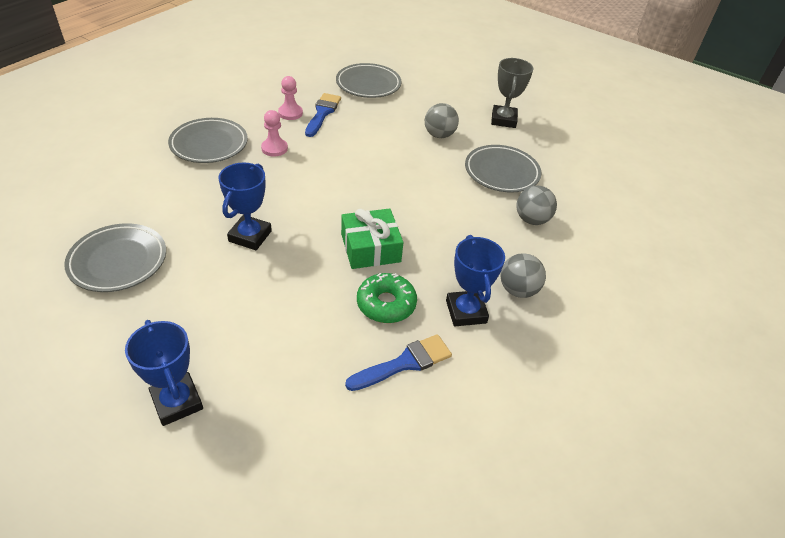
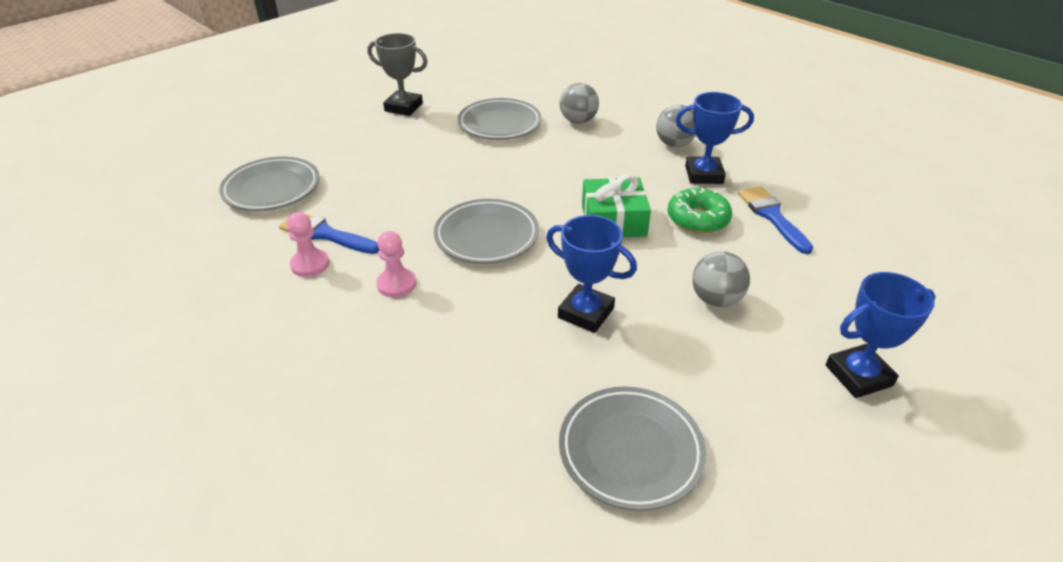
camera: 75 degrees left, 5 degrees down
(209, 144) = (360, 354): grey plate -> grey plate (486, 236)
(439, 135) = (417, 151): grey ball -> grey ball (715, 299)

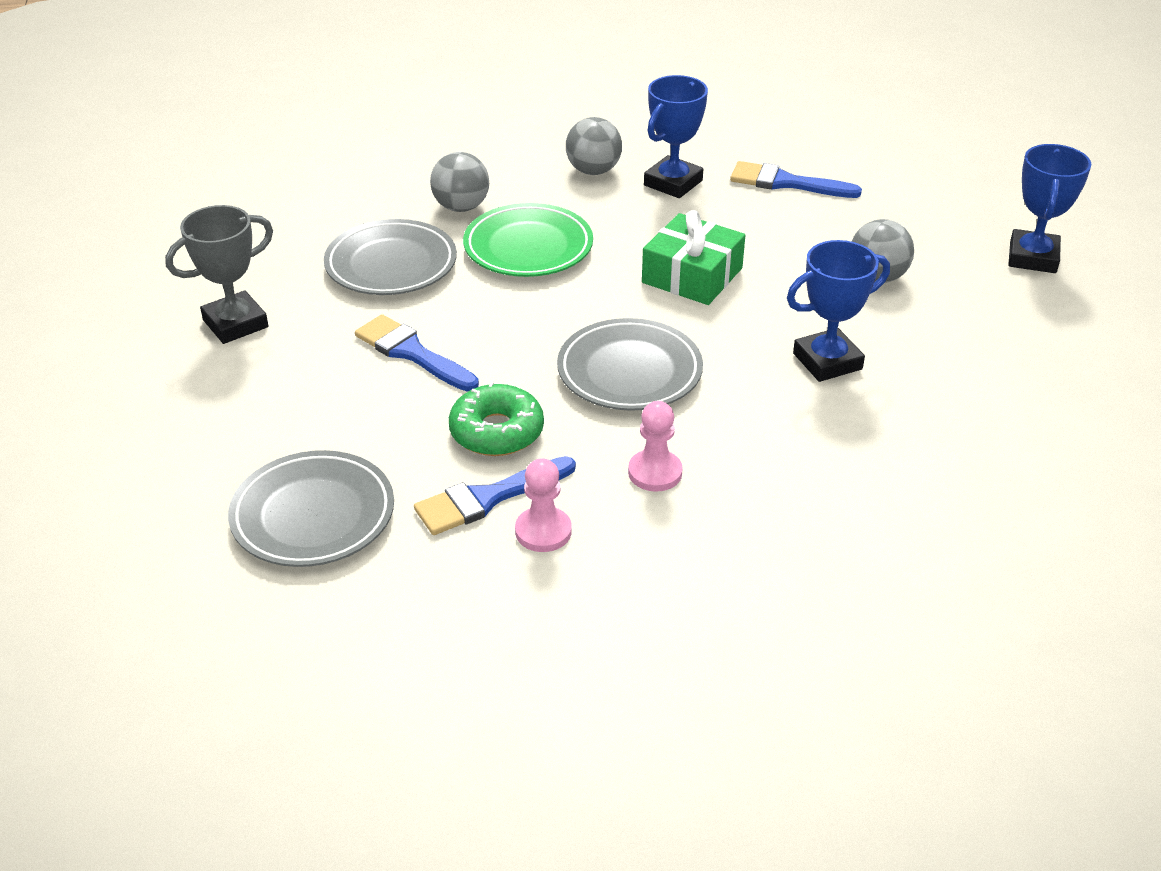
camera: 55 degrees left, 0 degrees up
(430, 161) = (412, 353): none -> blue brush
(567, 155) = (528, 247): none -> green plate
(630, 451) = (1029, 417): grey plate -> none
(697, 219) = (745, 225): green donut -> green donut (496, 431)

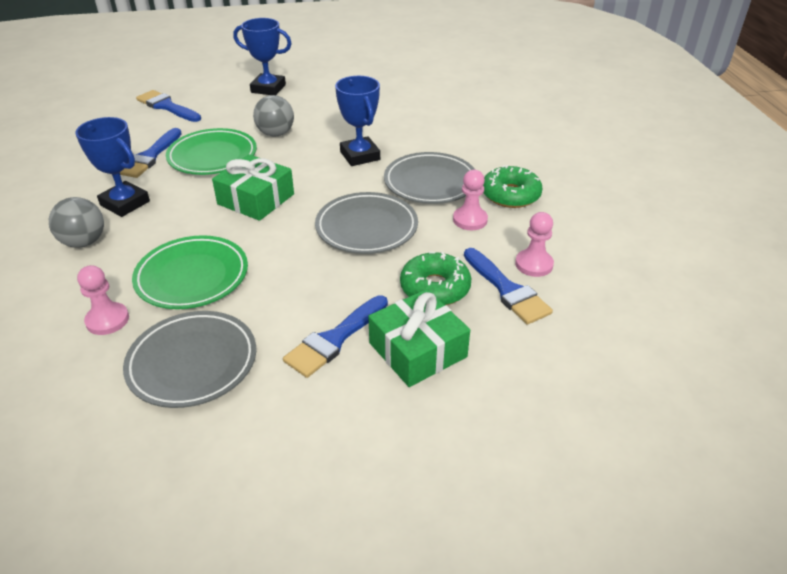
camera: 90 degrees left, 0 degrees up
(235, 324) = (270, 480): grey trophy -> none
(313, 515) = (545, 382): grey plate -> grey plate (430, 183)
(385, 414) = (417, 350): none -> green gift
(461, 207) = (107, 320): grey ball -> pink pawn
(731, 524) = (510, 195): none -> green donut
(796, 230) = (212, 156): none -> green plate
(934, 175) = (167, 106): none -> blue brush

